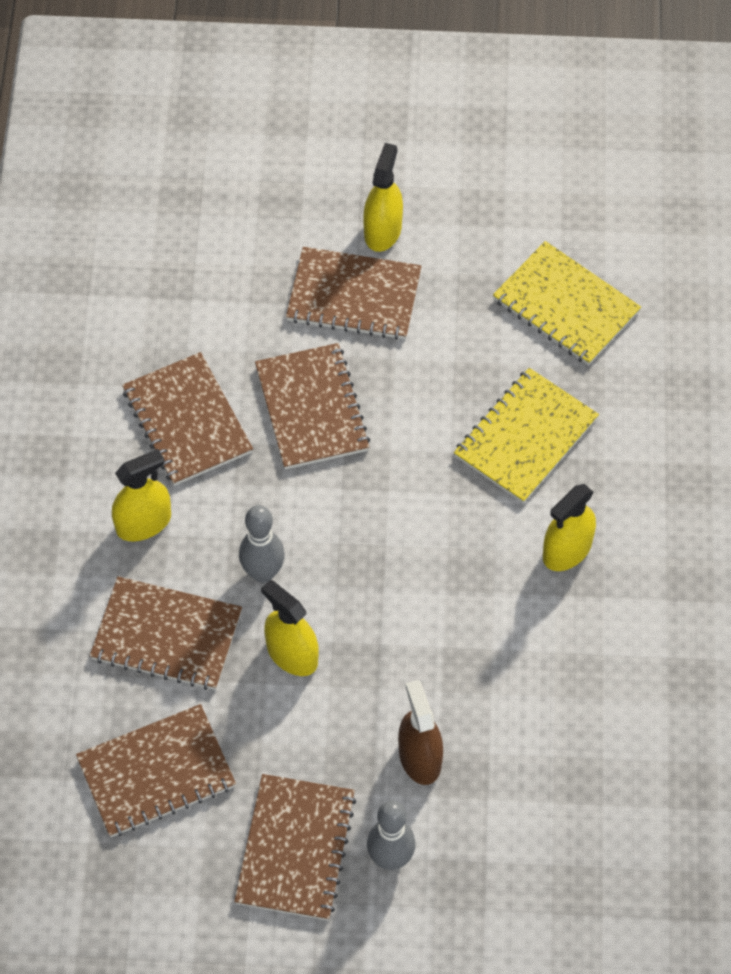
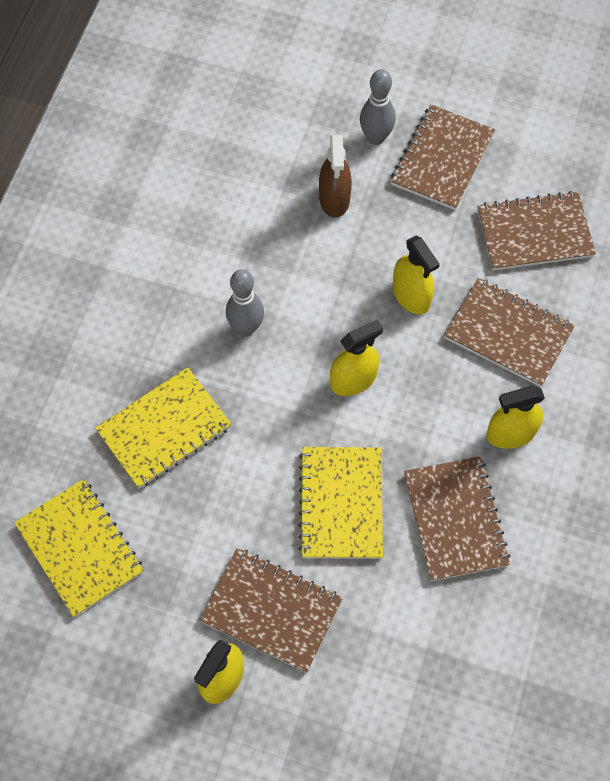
camera: 165 degrees left, 5 degrees up
(263, 572) = (419, 366): grey bowling pin -> grey bowling pin (246, 327)
(311, 408) = (341, 503): brown notebook -> yellow notebook
(567, 550) = (167, 324): yellow spray bottle -> yellow spray bottle (353, 379)

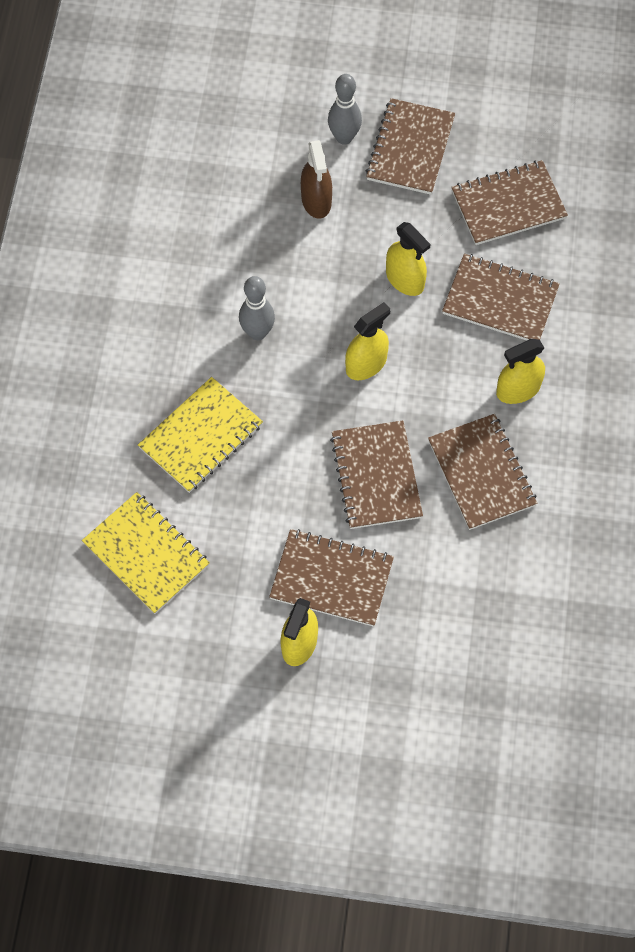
camera: 10 degrees left, 0 degrees up
(341, 503) = (376, 476): yellow notebook -> brown notebook

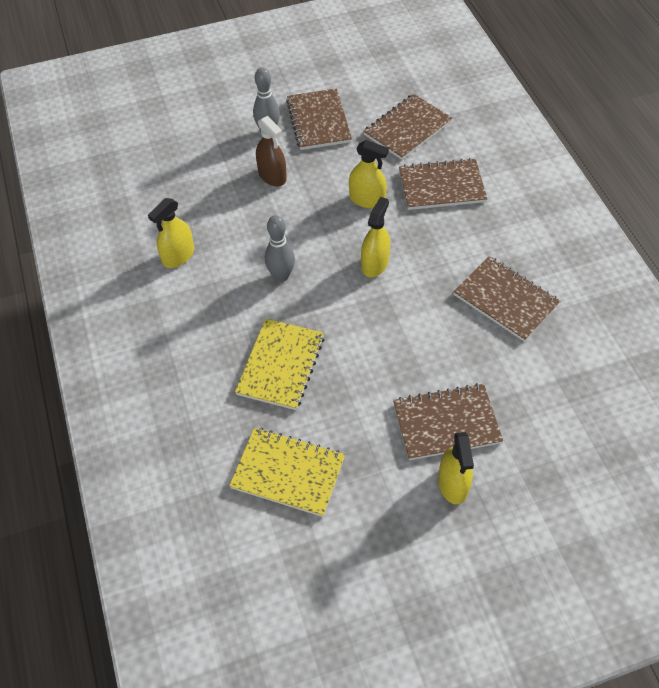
camera: 25 degrees left, 10 degrees down
(376, 476) = (431, 335): brown notebook -> none
(518, 389) = (492, 235): yellow spray bottle -> yellow spray bottle (178, 256)

